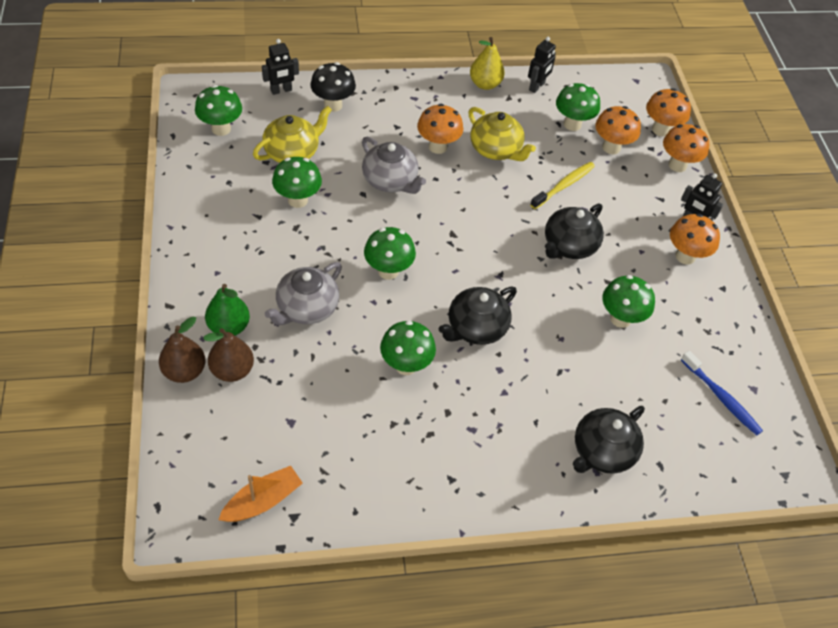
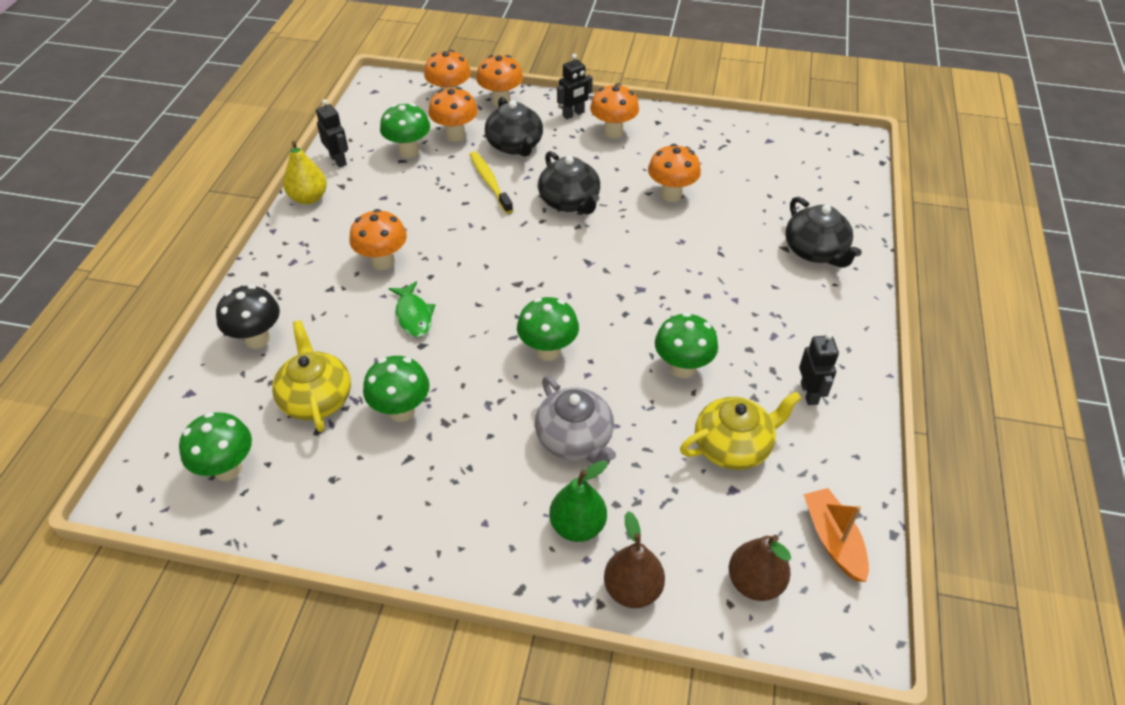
camera: 65 degrees left, 5 degrees down
(232, 370) = (645, 535): brown pear -> brown pear (755, 582)
(281, 90) = (196, 386): black robot -> black robot (809, 393)
(390, 180) = (413, 315): grey teapot -> green fish
(476, 328) = (650, 299): black teapot -> black teapot (515, 145)
(496, 149) = (413, 217): yellow teapot -> yellow teapot (733, 446)
(620, 319) = (671, 194): green mushroom -> orange mushroom
(721, 398) = (774, 161): blue toothbrush -> none

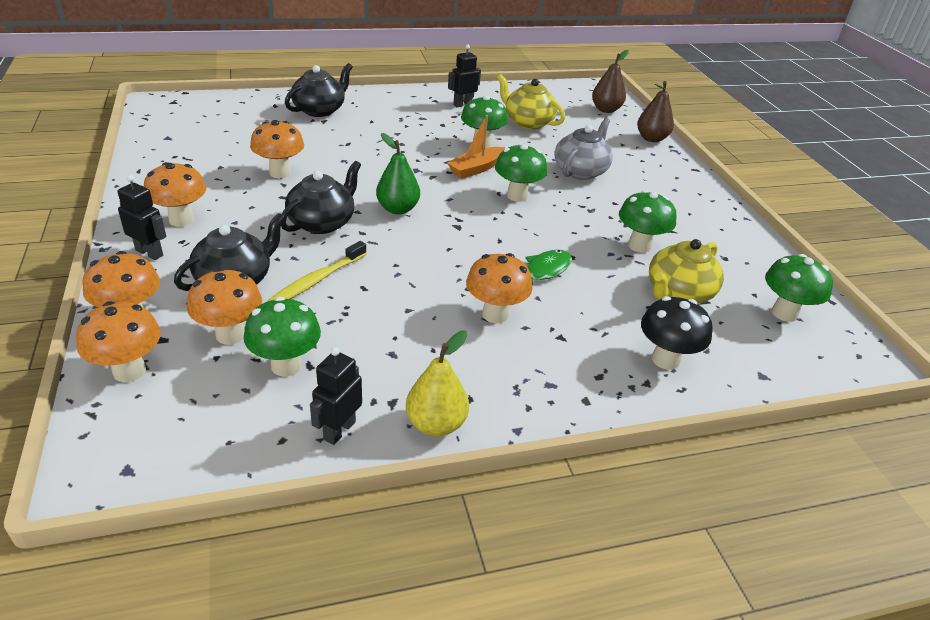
camera: 120 degrees left, 10 degrees down
(577, 526) = (637, 159): green pear -> green pear (398, 209)
(833, 540) = (557, 94): orange boat -> orange boat (476, 169)

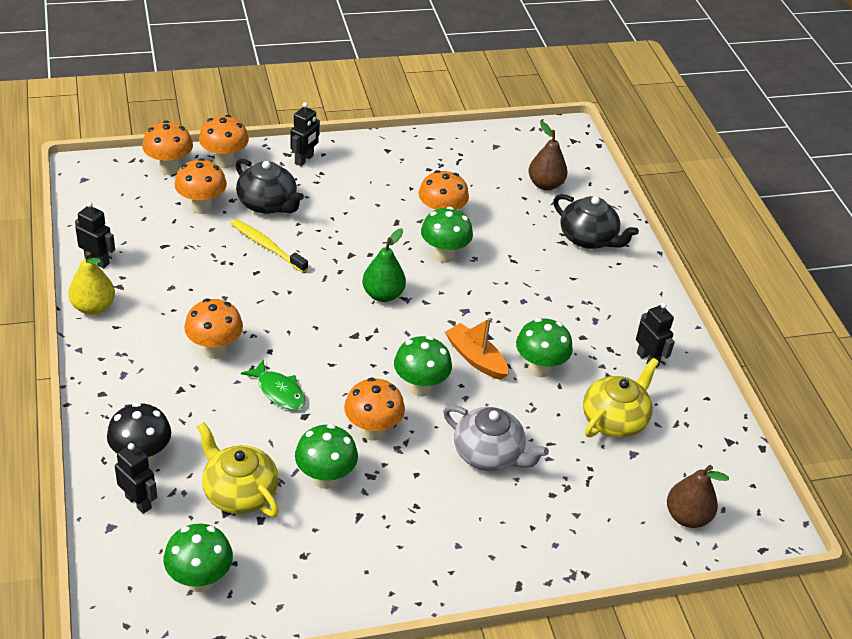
camera: 90 degrees right, 5 degrees up
(181, 220) = (353, 169): orange mushroom -> orange mushroom (372, 431)
(286, 365) = (165, 235): green mushroom -> green mushroom (444, 255)
(322, 223) = (354, 246): black teapot -> none
(651, 138) = (603, 554): brown pear -> brown pear (545, 185)
(722, 358) = (138, 502): none -> black robot

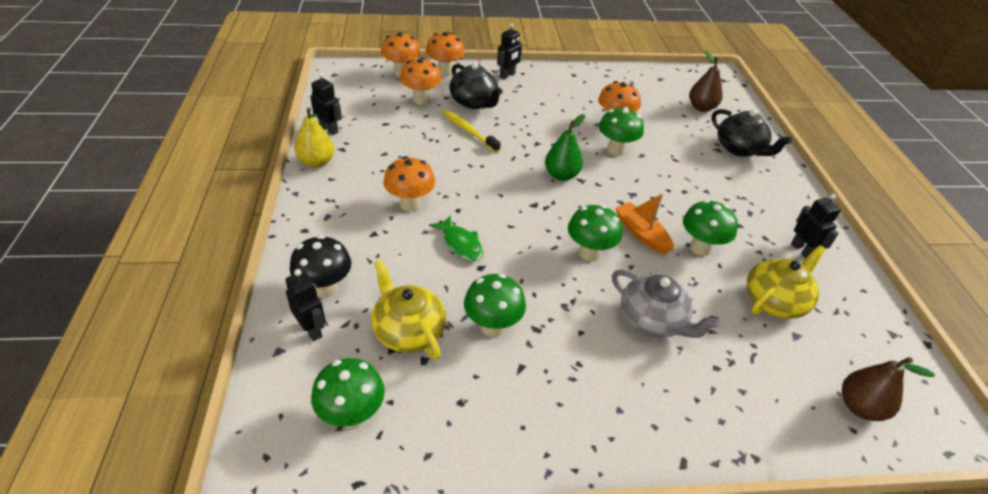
camera: 10 degrees right, 0 degrees up
(372, 431) = (542, 287): orange mushroom -> none

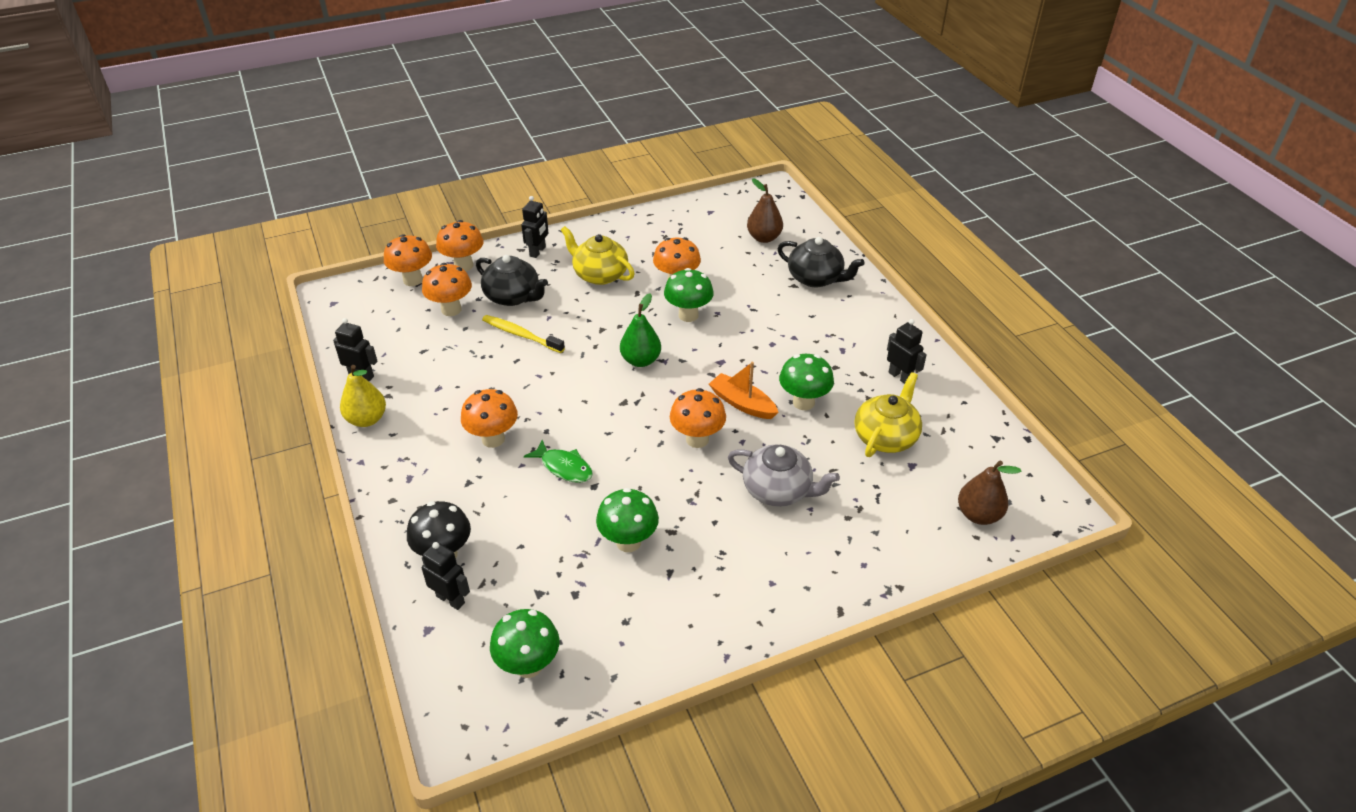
camera: 15 degrees left, 0 degrees up
(408, 331) = (548, 571): yellow teapot -> yellow teapot (599, 274)
(589, 253) = (697, 439): green mushroom -> orange mushroom

